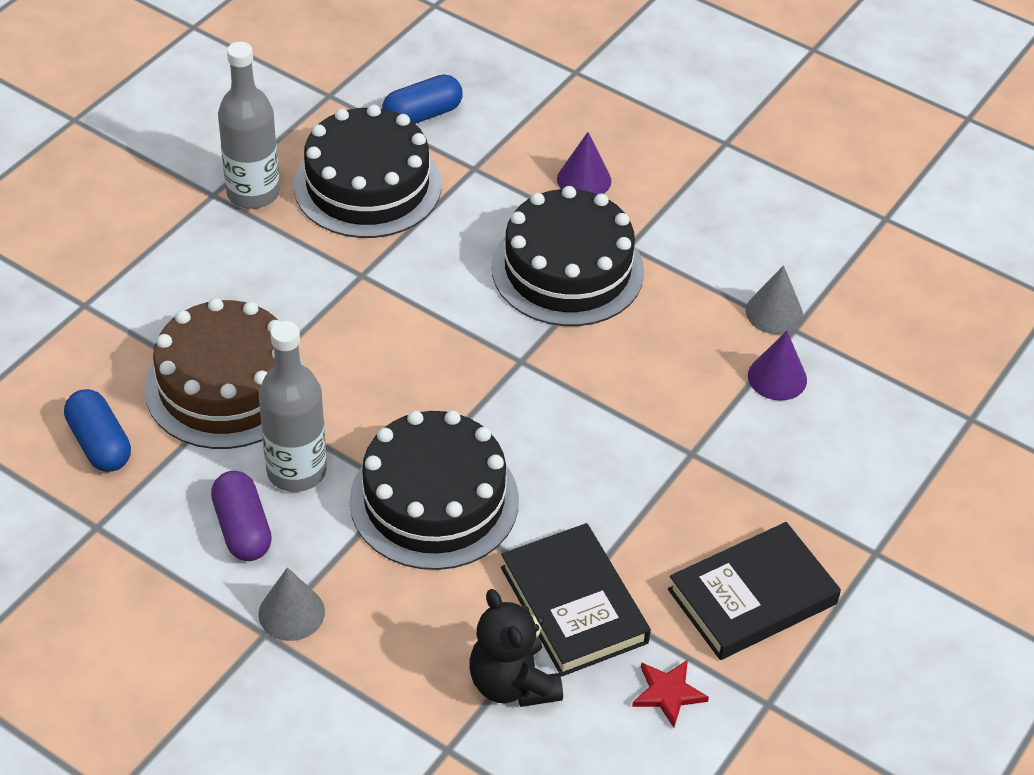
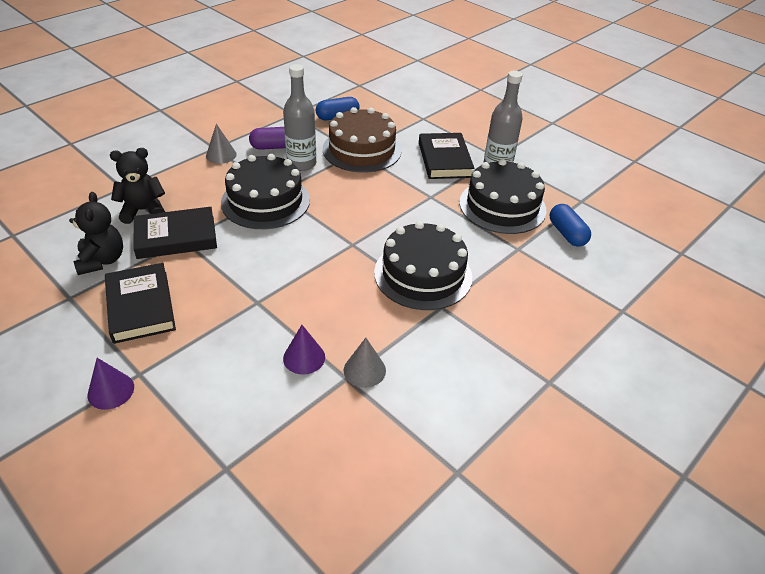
camera: 100 degrees right, 5 degrees down
(239, 263) = (444, 160): none -> black book
(584, 180) = (507, 296): purple cone -> purple cone (111, 391)
(668, 693) = (102, 260): red star -> black teddy bear

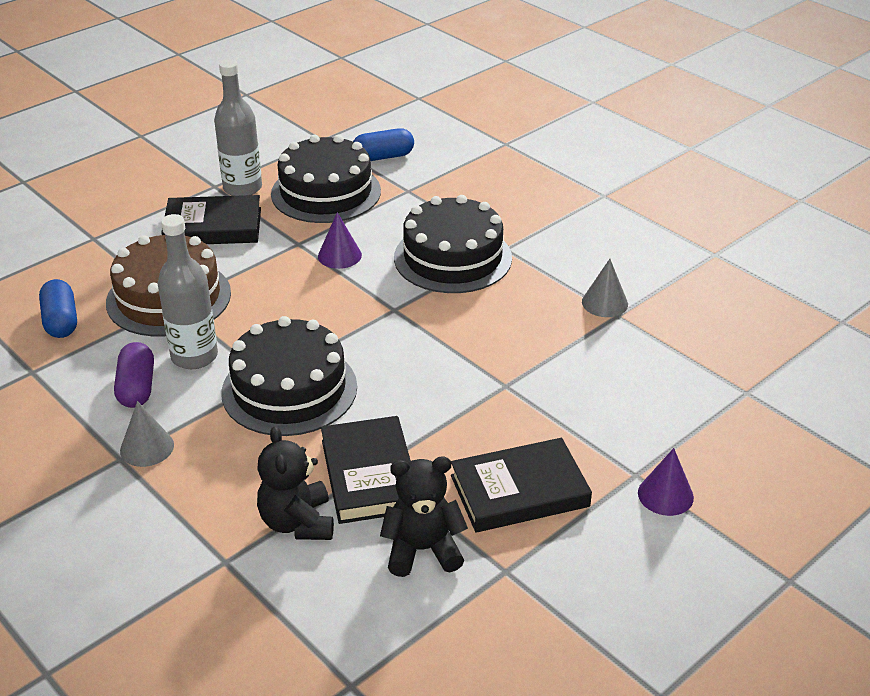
camera: 85 degrees left, 5 degrees down
(304, 357) = (592, 345): purple cone -> purple cone (339, 255)

